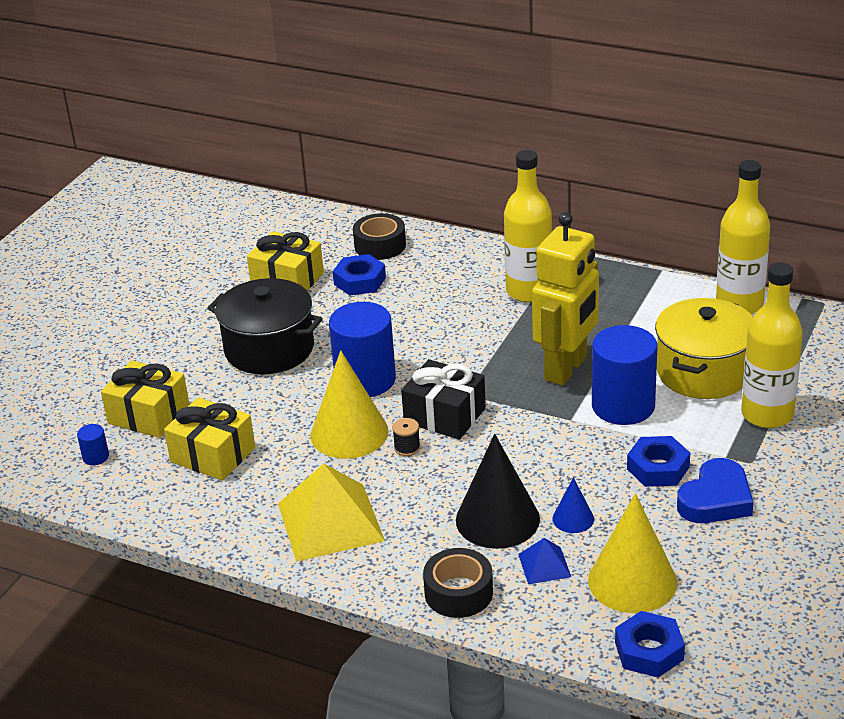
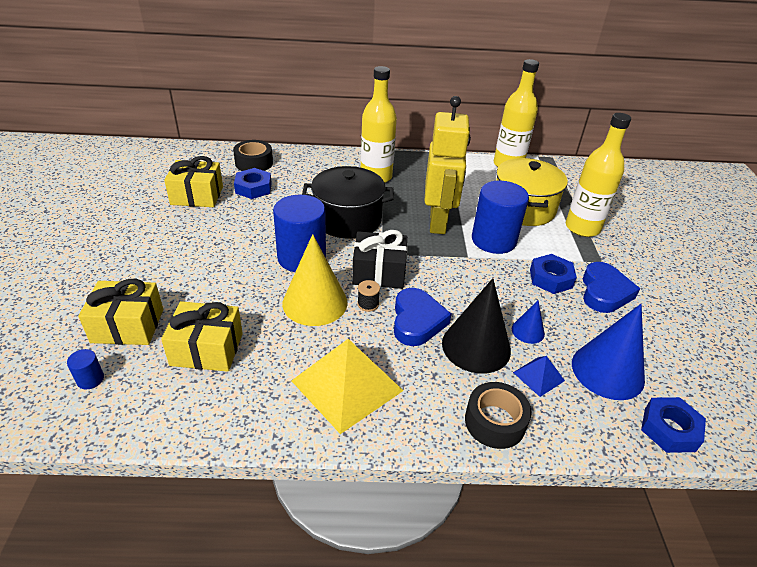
camera: 30 degrees left, 5 degrees up
(269, 349) = (210, 248): black pot -> black pot (347, 219)
(450, 478) = (417, 321): none -> blue heart
(632, 581) = (607, 371): yellow cone -> blue cone

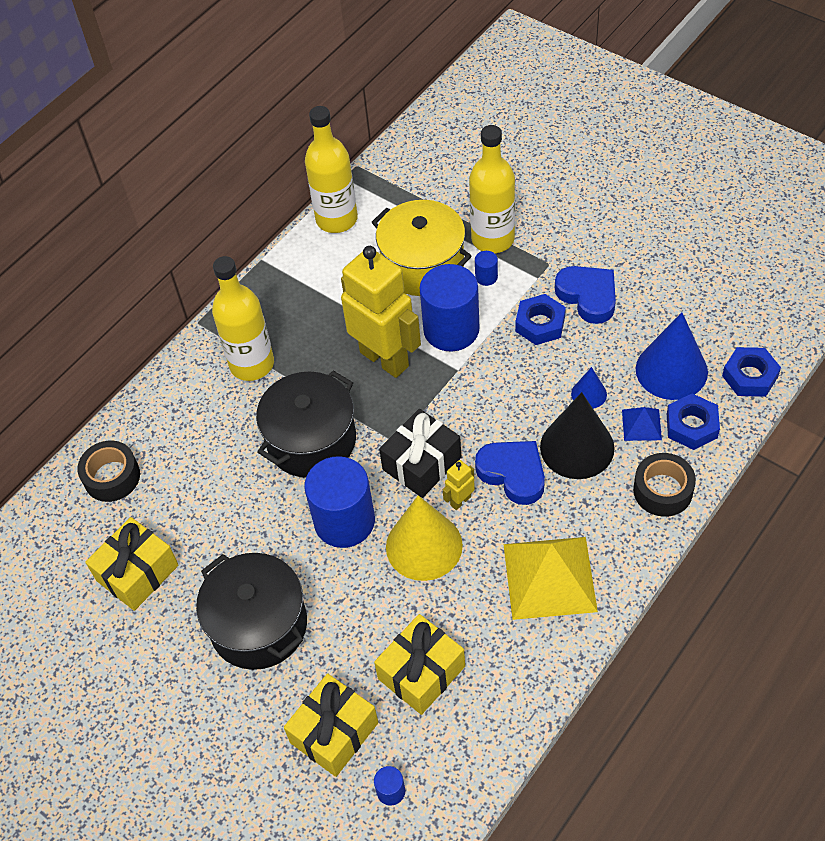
camera: 45 degrees left, 15 degrees up
(193, 255) = (259, 625): none -> black pot
(253, 188) = (170, 504): blue nut -> blue nut (691, 426)
(368, 304) = (460, 501): black spool -> yellow robot
(551, 238) = (486, 277): none -> blue cylinder

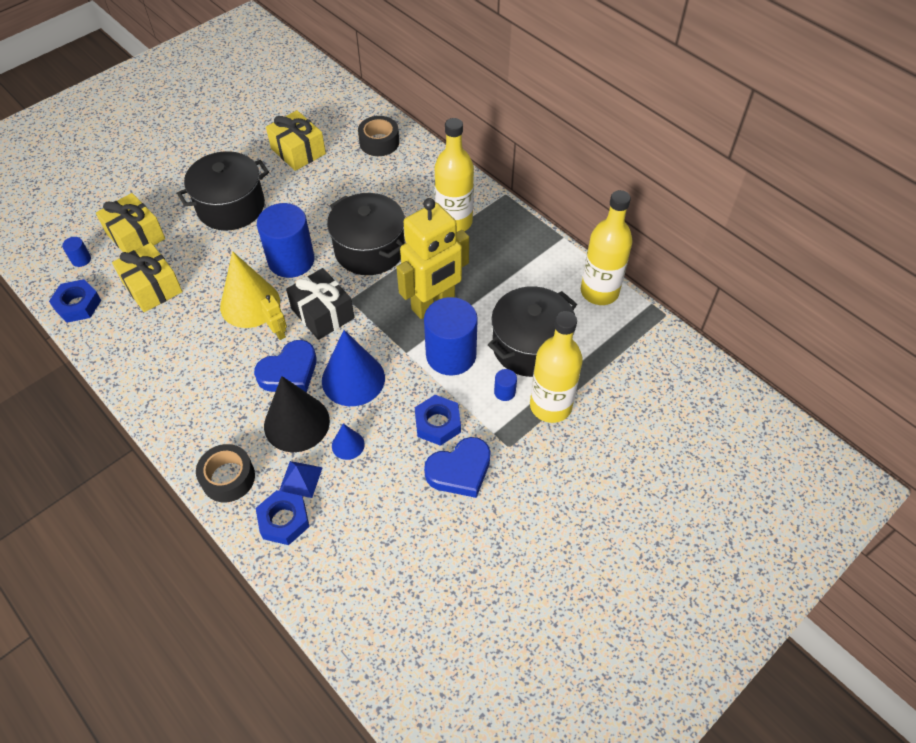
camera: 95 degrees right, 0 degrees up
(423, 265) = (530, 346): yellow pot -> black pot
(549, 577) = (187, 377): yellow pyramid -> none
(671, 370) = (351, 521): blue cone -> blue cone (353, 379)
(749, 376) = (320, 591): blue nut -> blue nut (78, 305)

